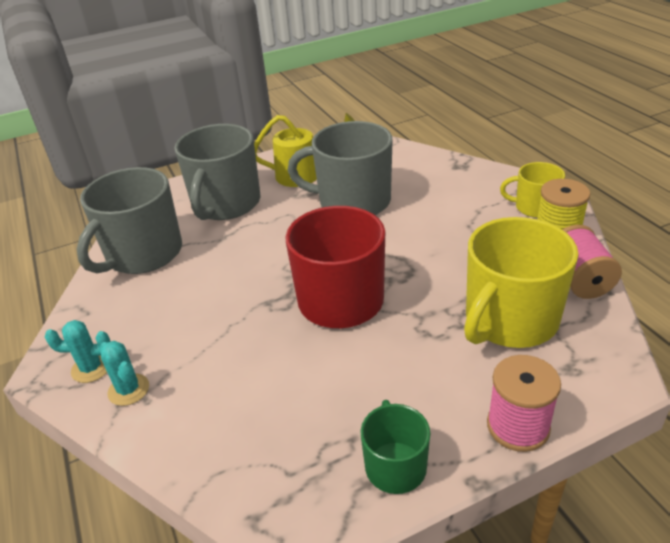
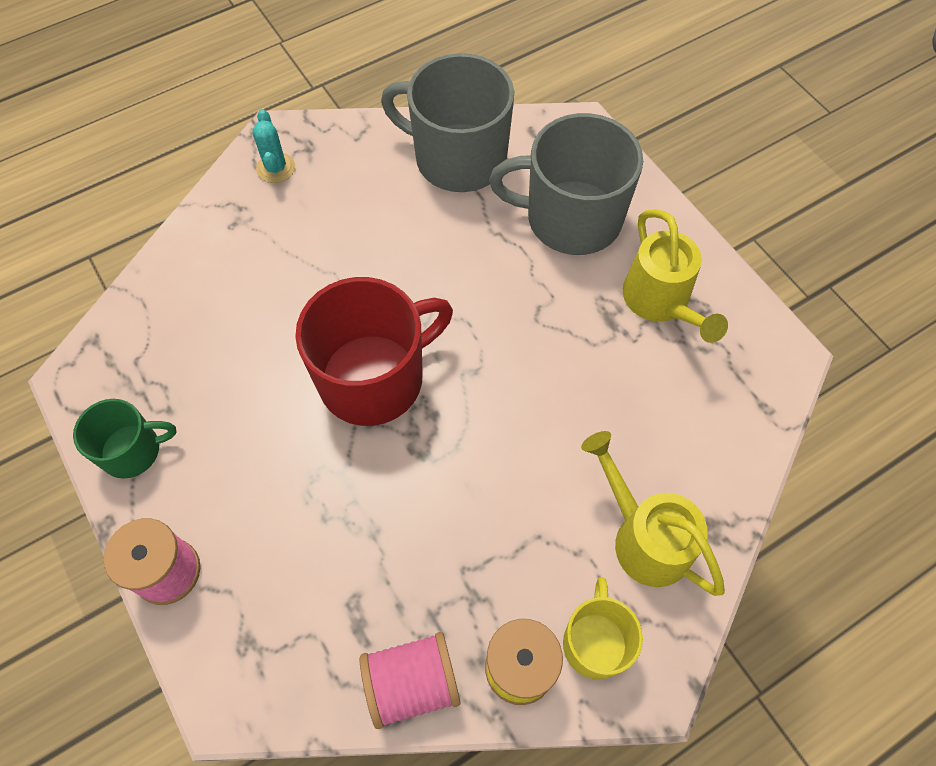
camera: 80 degrees right, 25 degrees up
(128, 390) = (245, 207): turquoise cactus -> none
(352, 202) = (589, 374): grey mug -> none
(466, 188) = (643, 537): none -> yellow watering can
(510, 320) = (332, 578): yellow mug -> none

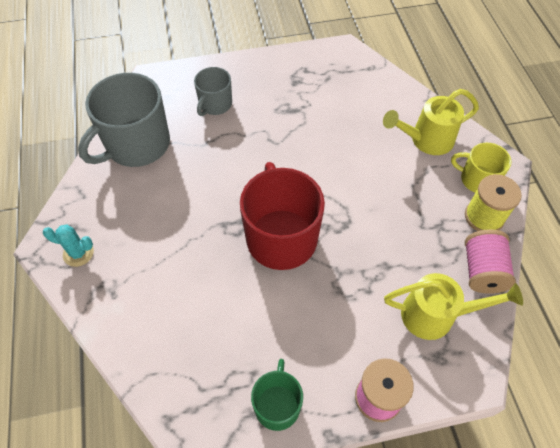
camera: 70 degrees left, 5 degrees down
(571, 218) = (215, 104): grey mug -> grey mug, size x0.54
(660, 302) = (291, 85): yellow watering can -> yellow watering can (436, 315)

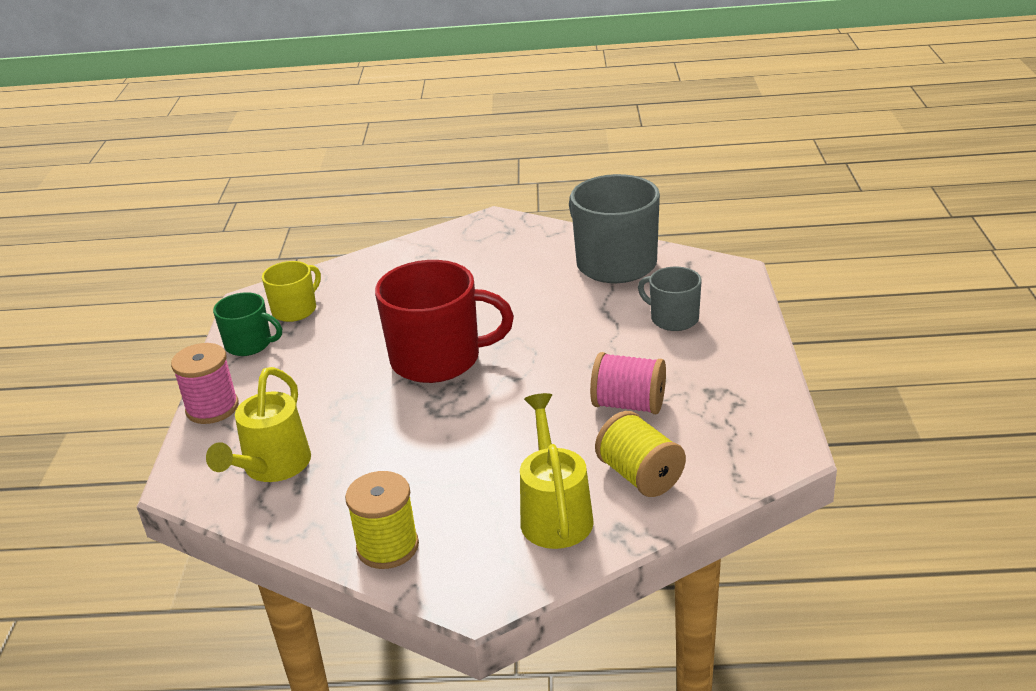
camera: 105 degrees right, 25 degrees down
(78, 253) = (476, 236): turquoise cactus -> none
(382, 106) = (640, 476): none -> yellow spool
(477, 179) = (457, 556): yellow mug -> yellow mug (295, 310)
(482, 271) = (306, 523): pink spool -> pink spool (628, 404)

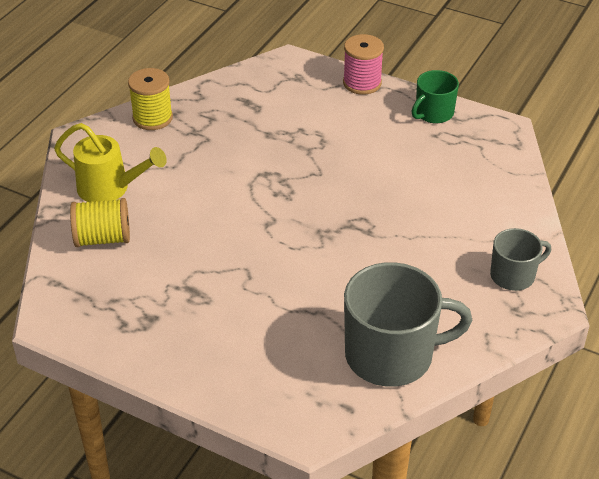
camera: 115 degrees right, 10 degrees up
(272, 467) = (271, 93): yellow watering can -> none
(295, 310) = (468, 145): yellow mug -> none
(438, 359) = (329, 195): red mug -> none
(628, 404) = (179, 267): pink spool -> none
(673, 318) = (265, 347): grey mug -> grey mug (513, 275)

